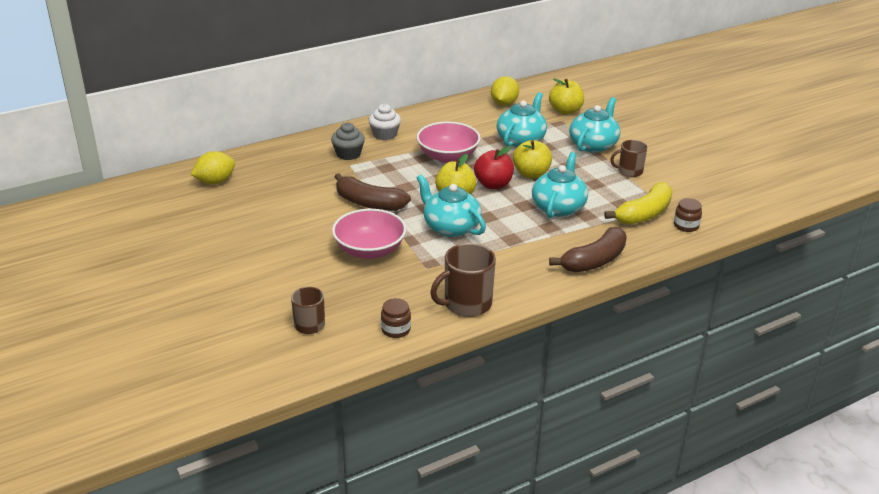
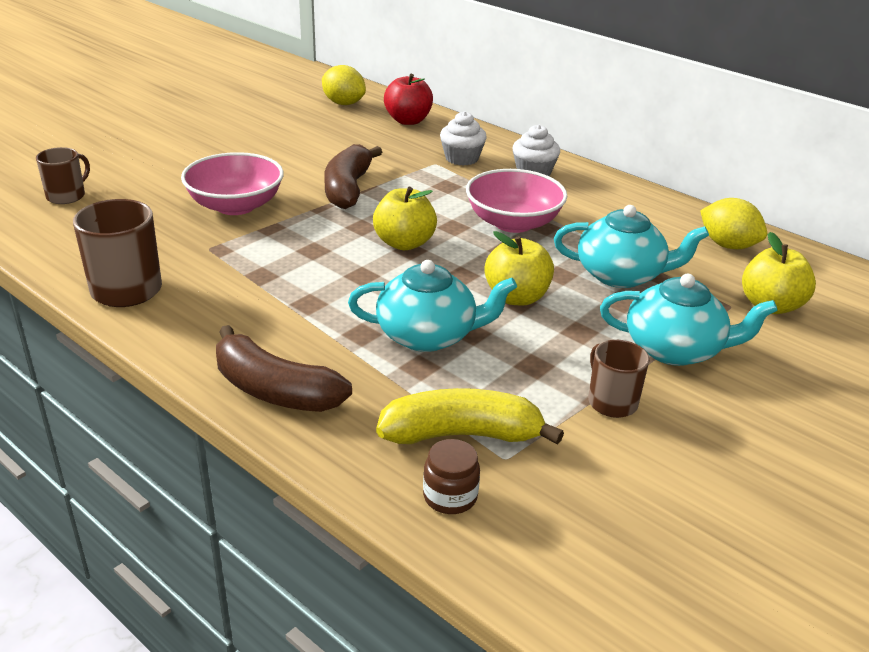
camera: 70 degrees right, 0 degrees up
(348, 154) = (461, 158): grey cupcake -> white cupcake
(396, 329) = (60, 248): brown jar -> none
(450, 227) = (318, 251): turquoise teapot -> none
(493, 185) = (458, 268): red apple -> red apple (408, 121)
(504, 103) = (728, 245): yellow lemon -> yellow lemon turned 45 degrees clockwise
(644, 214) = (462, 434): yellow banana -> yellow banana turned 150 degrees clockwise

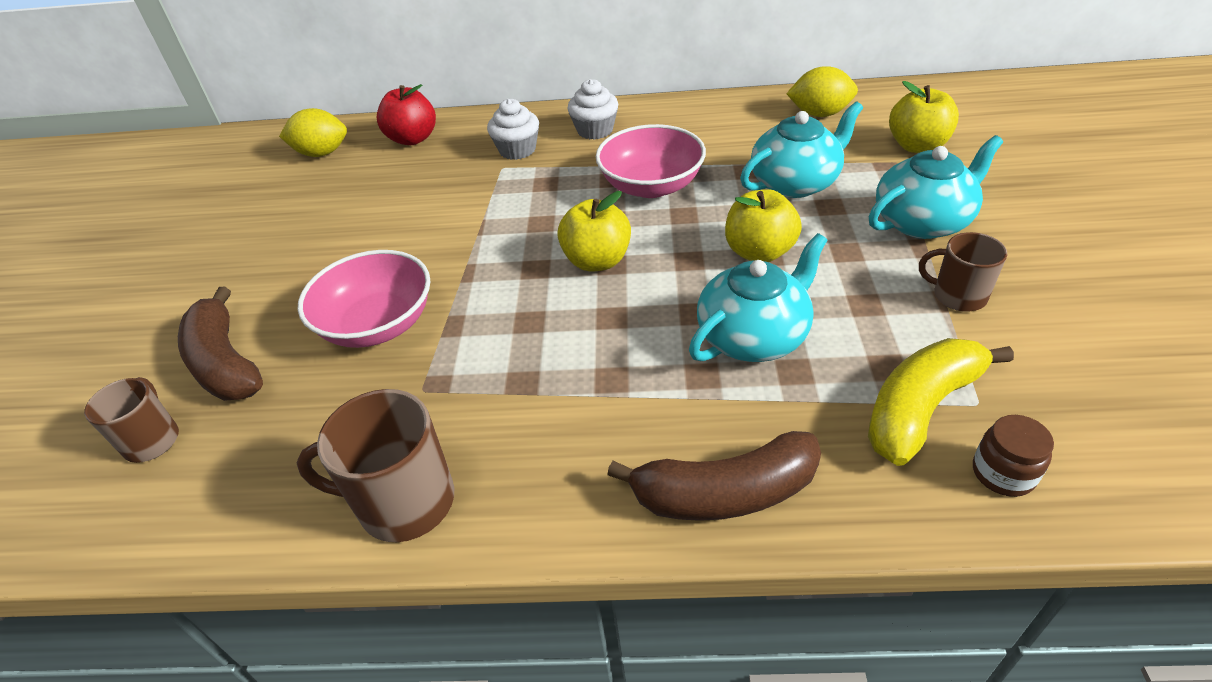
camera: 35 degrees left, 10 degrees up
(348, 188) = (463, 238): brown banana -> brown banana (226, 363)

